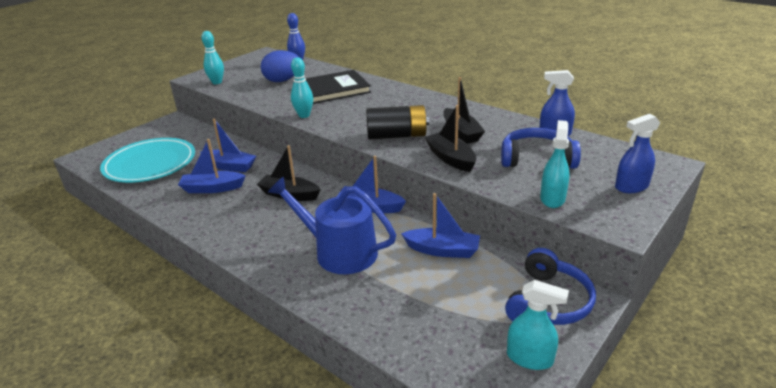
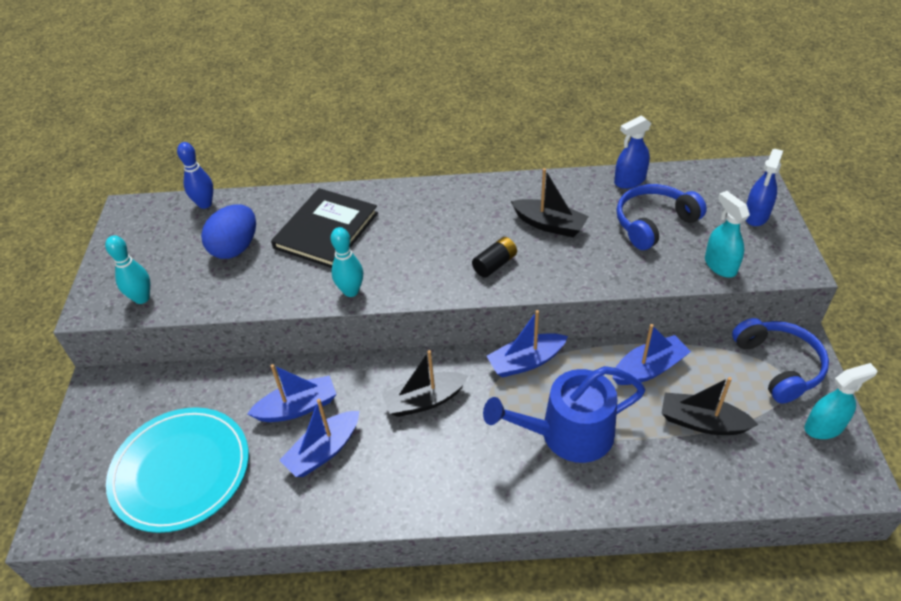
camera: 40 degrees left, 15 degrees up
(397, 136) = (495, 264): black battery -> black battery, size x0.59
(450, 158) = (584, 266): black boat -> black boat (702, 422)

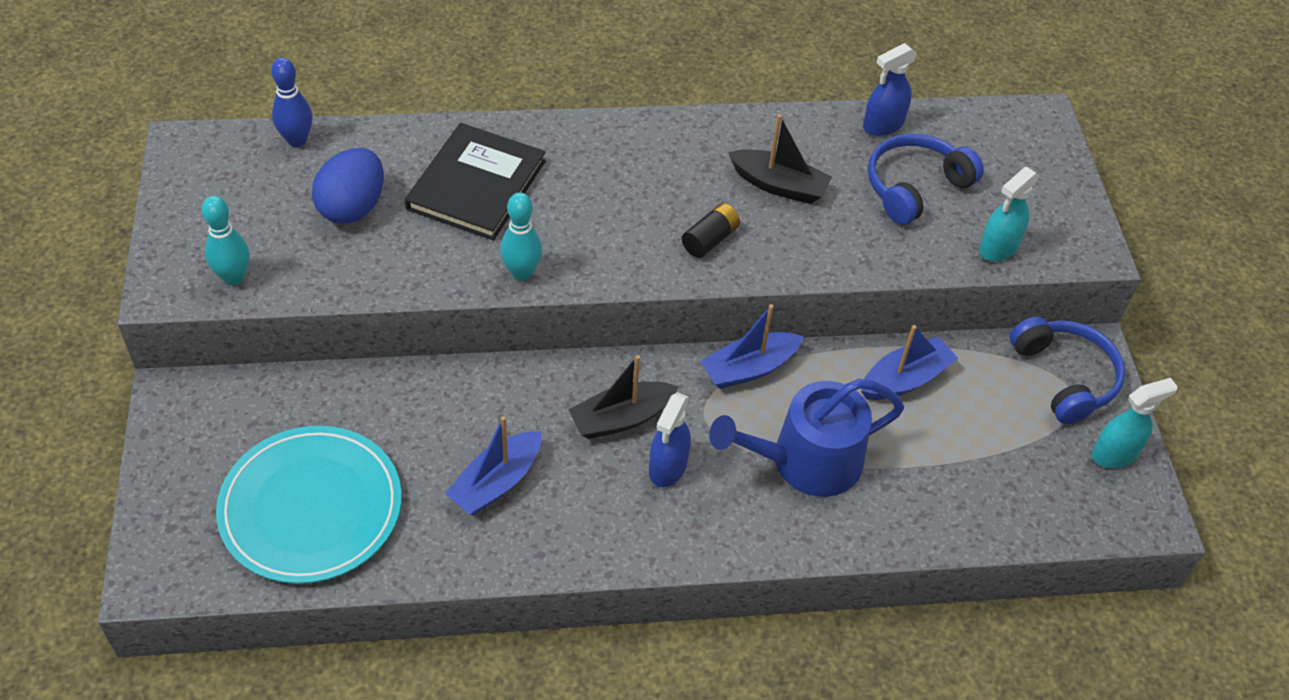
camera: 10 degrees left, 5 degrees up
(297, 407) = (454, 426): blue boat -> none
(702, 422) = (970, 447): black boat -> none
(720, 265) = (998, 248): turquoise spray bottle -> turquoise spray bottle turned 105 degrees counterclockwise
(756, 216) = (1045, 180): blue spray bottle -> blue spray bottle (668, 467)

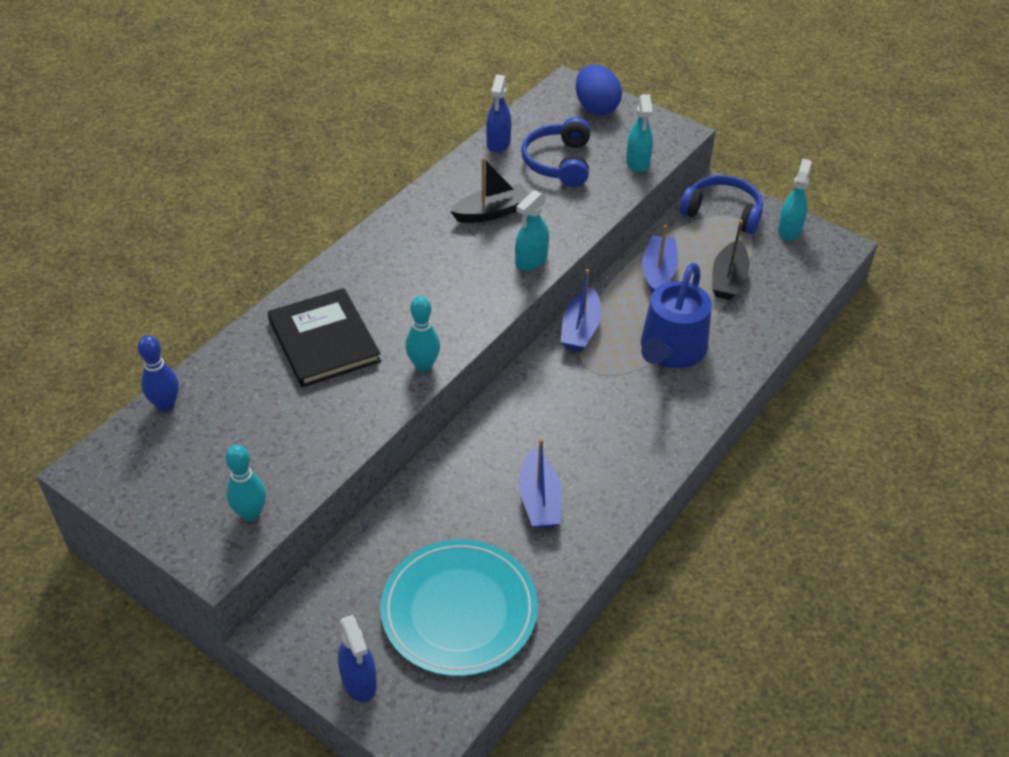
camera: 45 degrees left, 5 degrees down
(352, 207) = (265, 413): blue egg -> blue egg (596, 108)
(621, 418) = (554, 409): black boat -> black boat (728, 279)
(668, 467) = (612, 412): blue spray bottle -> blue spray bottle (359, 681)
(710, 240) = (497, 267): black battery -> none
(749, 258) = (531, 260): none -> turquoise spray bottle

